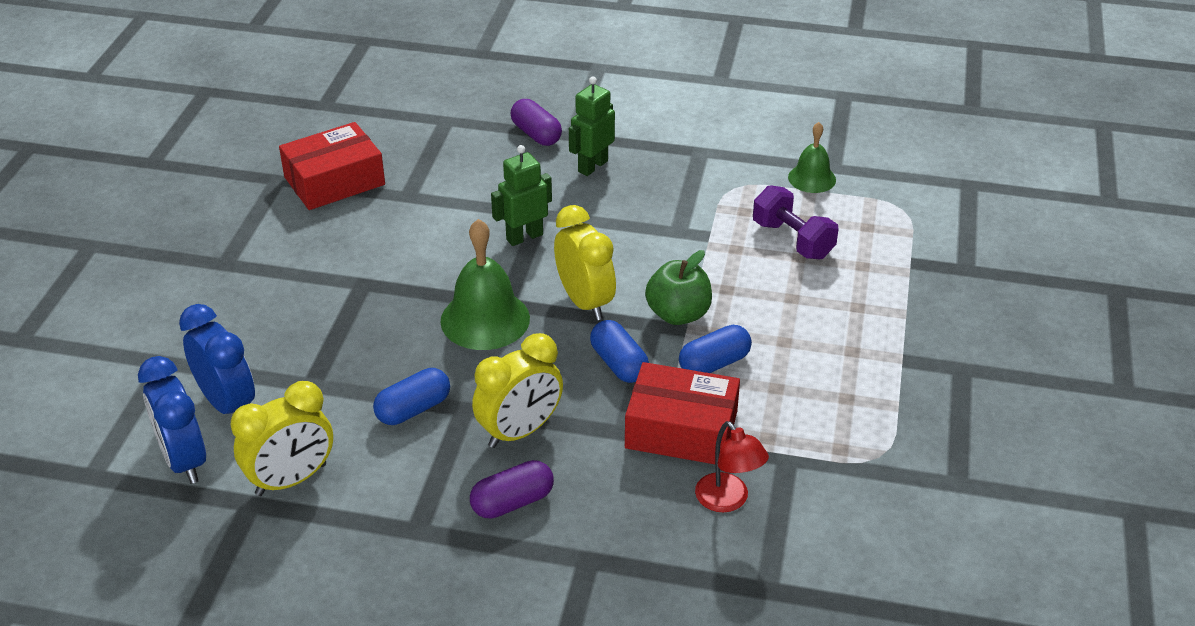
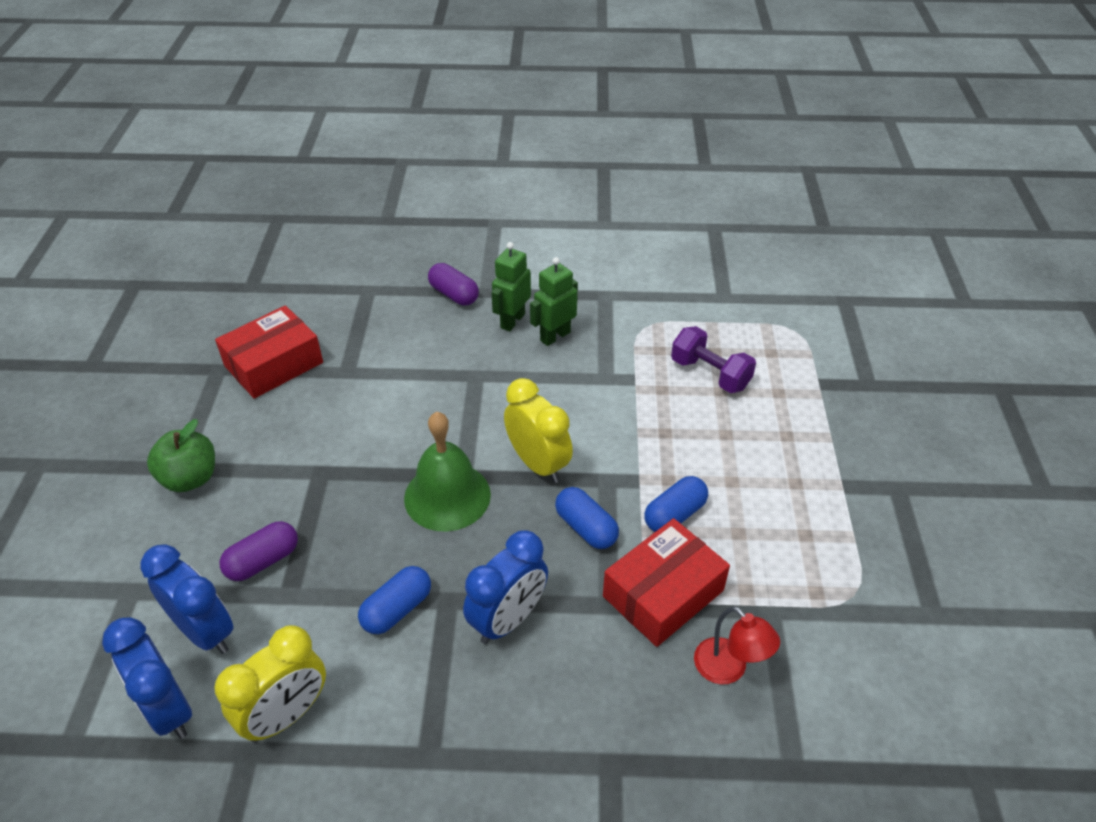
camera: 10 degrees left, 5 degrees up
(512, 502) = (519, 706): purple capsule -> purple capsule (263, 561)
(520, 431) = (508, 619): yellow clock -> blue clock
(524, 237) = (466, 401): green robot -> green robot (555, 336)
(678, 314) = (628, 465): green apple -> green apple (190, 478)
(681, 429) = (663, 593): red box -> red box turned 45 degrees counterclockwise
(812, 178) = (709, 310): green bell -> none

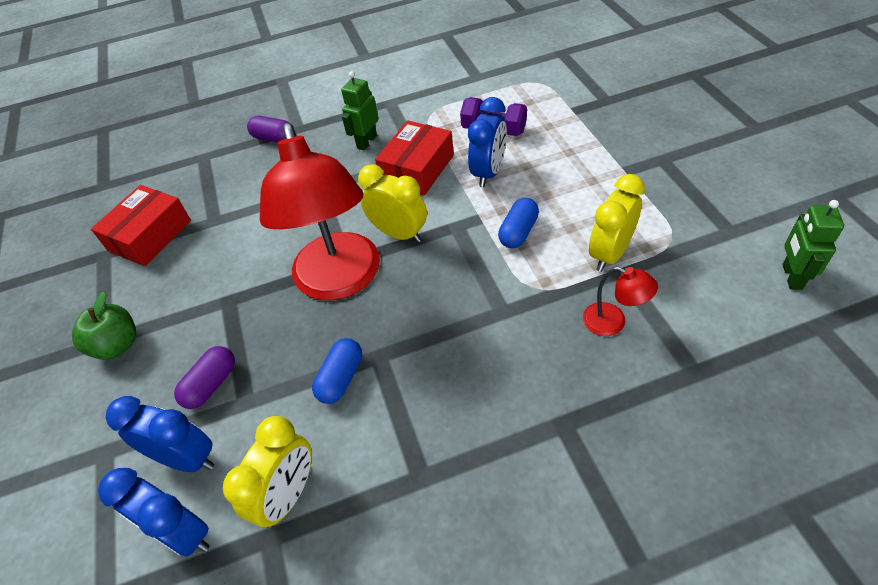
camera: 15 degrees left, 5 degrees up
(447, 496) = (340, 281): green bell -> red lamp
(508, 619) = (432, 352): blue clock -> blue clock (488, 172)
(512, 321) = (328, 142): green robot -> green robot (791, 276)
(586, 528) = (458, 265): blue capsule -> none
(663, 593) = (538, 288): red box -> red box (417, 169)
(769, 584) = (610, 254): none -> yellow clock

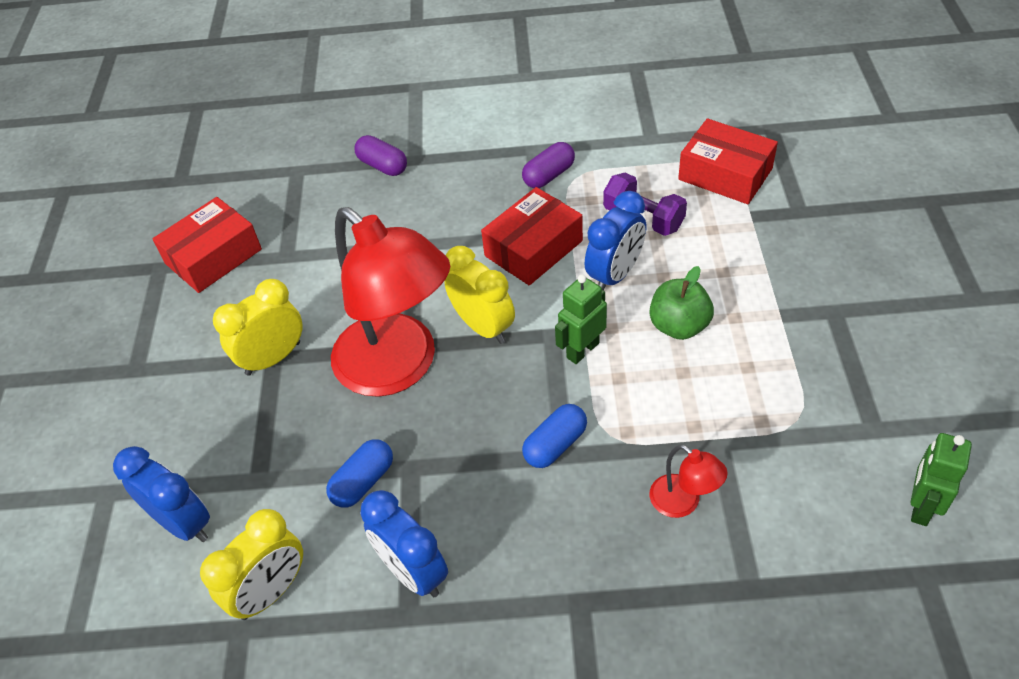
camera: 15 degrees right, 0 degrees up
(117, 345) = (148, 378): green apple -> green apple (679, 326)
(183, 532) = (159, 598): blue clock -> blue clock (413, 572)
(211, 384) = (229, 450): purple capsule -> purple capsule (549, 175)
(340, 281) = (399, 368): red lamp -> red lamp turned 45 degrees counterclockwise
(366, 142) = (487, 197): green robot -> green robot (582, 350)
(518, 232) = (620, 361): blue capsule -> blue capsule (555, 445)
(541, 88) = (725, 174): none -> red box
(610, 254) = (715, 418): yellow clock -> yellow clock (273, 358)

